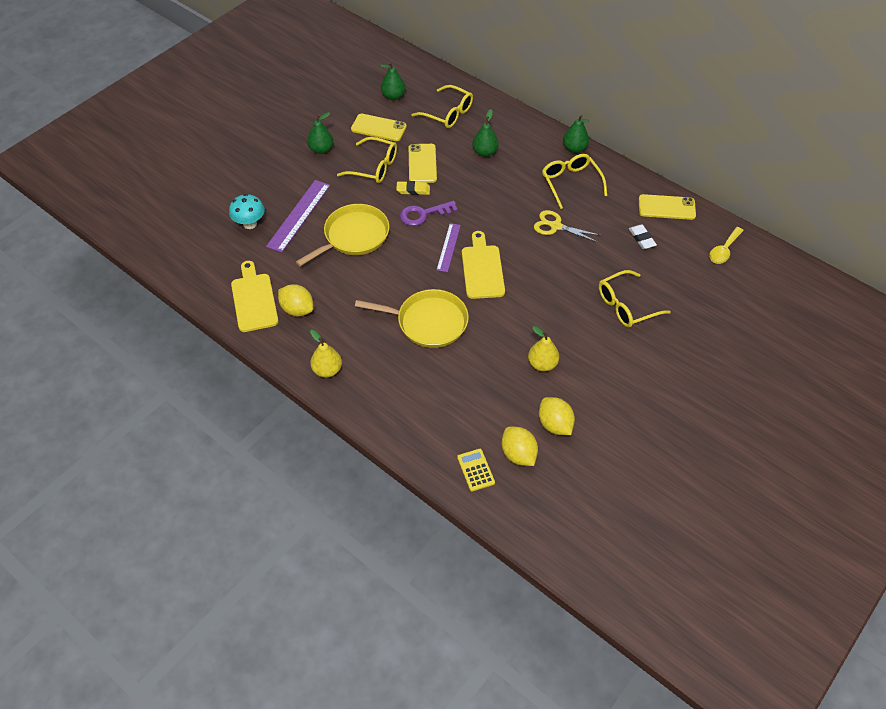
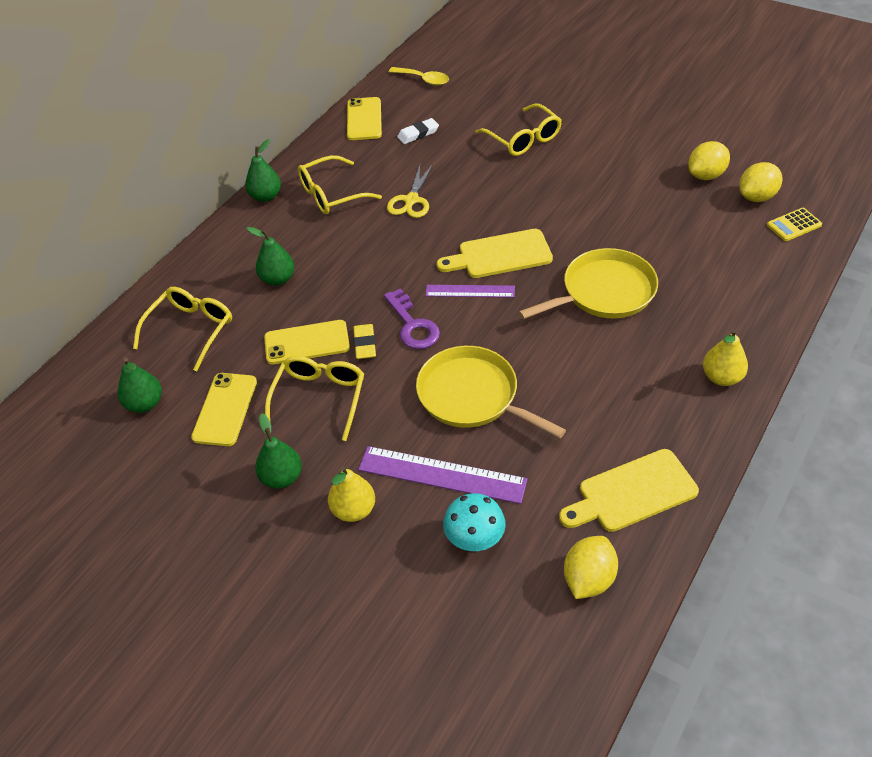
camera: 95 degrees left, 5 degrees down
(297, 309) = (632, 433): yellow lemon -> yellow lemon (588, 579)
(428, 322) = (604, 292): yellow pan -> yellow pan turned 60 degrees clockwise
(542, 364) = (630, 191): yellow pear -> yellow pear (353, 510)

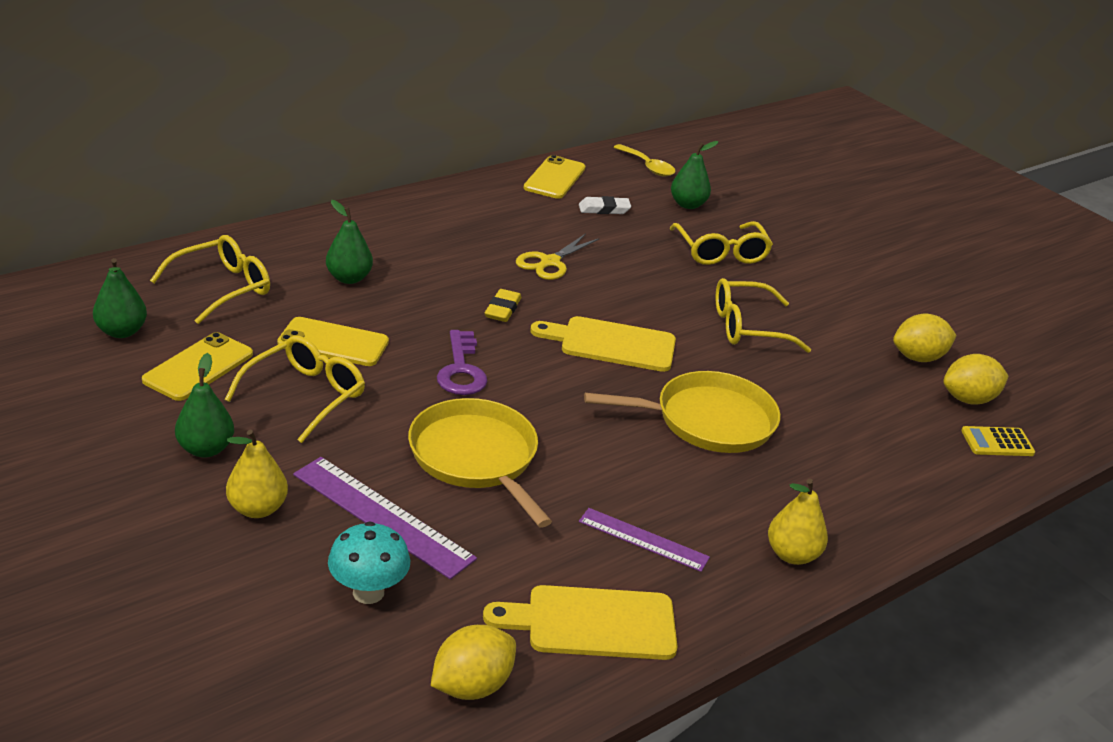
camera: 15 degrees right, 15 degrees down
(266, 196) = (395, 206): green pear -> green pear (688, 205)
(331, 194) = (466, 228): yellow glasses -> yellow glasses (748, 327)
(365, 344) = (394, 367): yellow eraser -> yellow eraser (502, 309)
(470, 291) = (551, 363): purple ruler -> purple ruler (643, 539)

